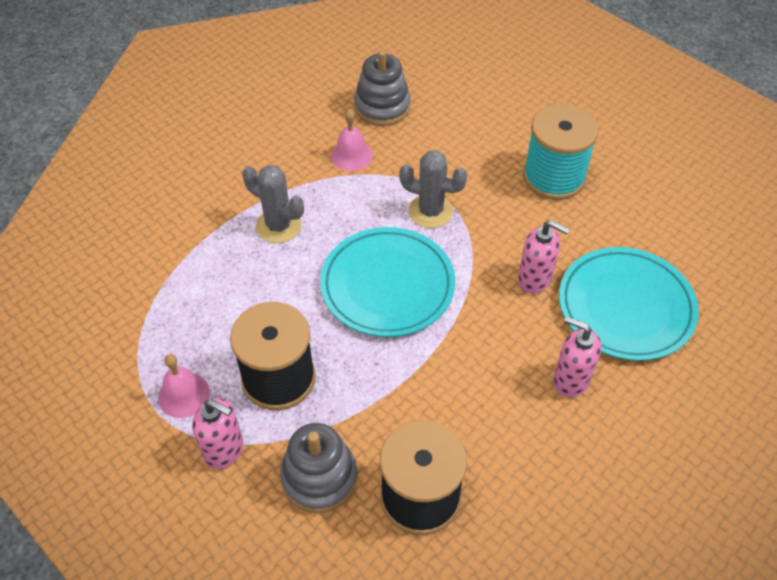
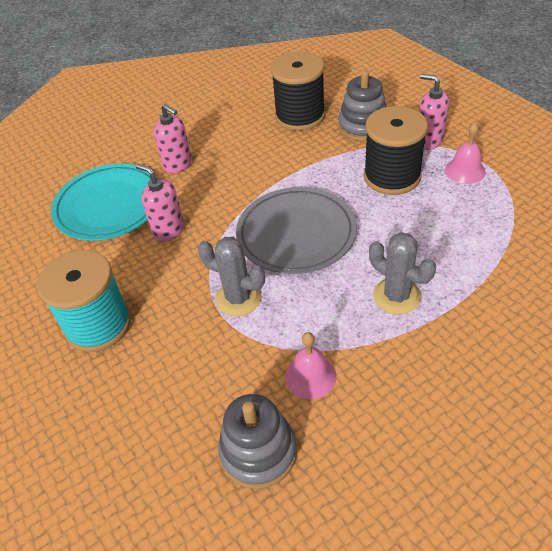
camera: 165 degrees left, 5 degrees down
(387, 285) = (296, 234): turquoise plate -> grey plate

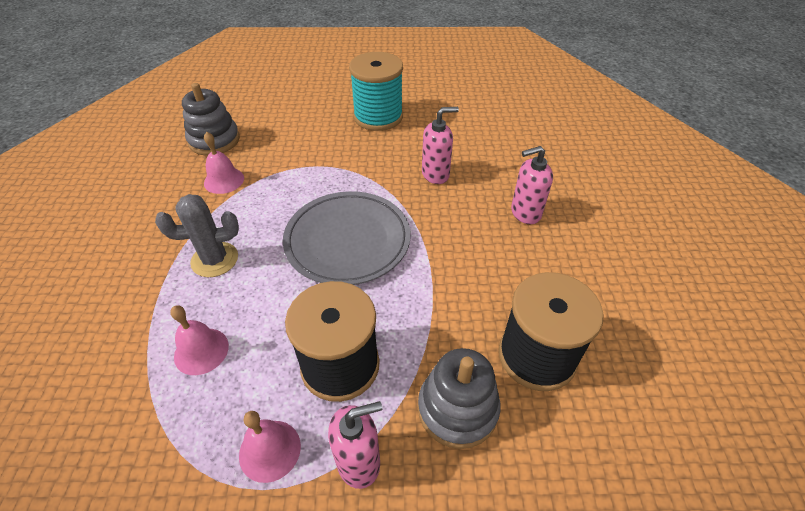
camera: 120 degrees right, 0 degrees up
(109, 206) = (501, 155): turquoise plate -> none
(238, 298) = (323, 179): grey cactus -> none
(461, 239) = (201, 351): none -> pink bell

